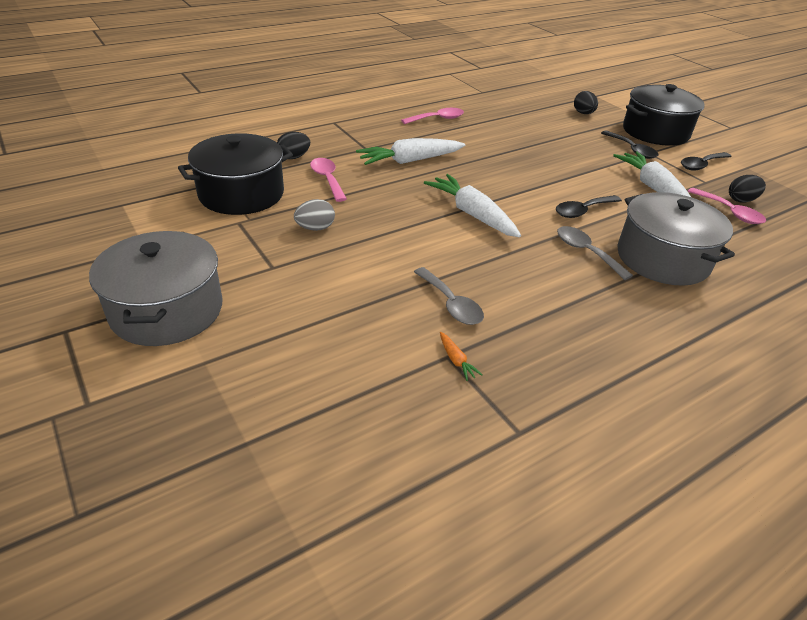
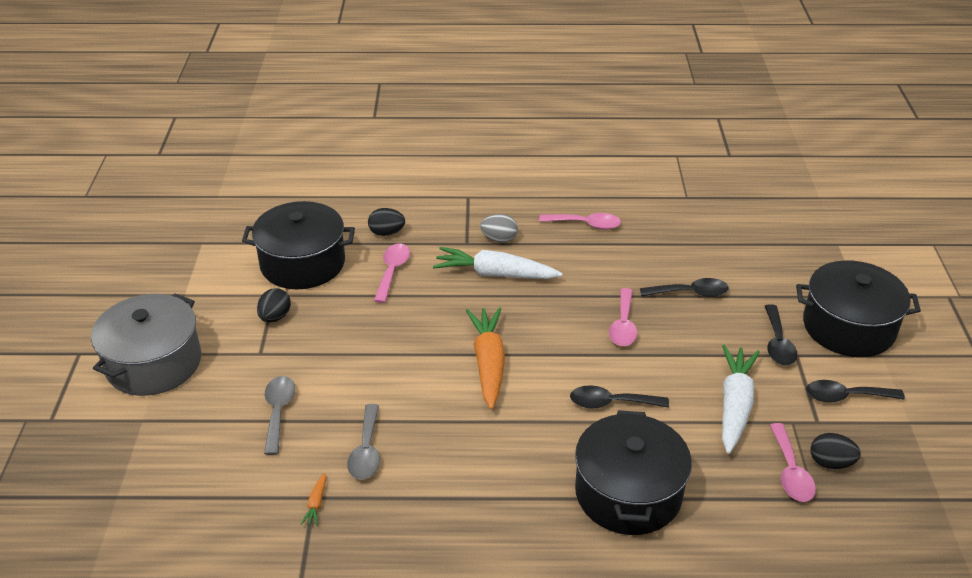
camera: 35 degrees right, 0 degrees up
(315, 228) = (330, 325): grey egg -> grey egg (499, 239)
(472, 214) = (488, 363): white carrot -> orange carrot
(533, 166) = (623, 325): none -> pink spoon
(549, 138) = (690, 293): none -> black spoon
(583, 113) = (783, 268): black egg -> black egg (275, 317)
(586, 252) = (554, 451): grey spoon -> grey spoon (278, 411)
(662, 259) = (628, 493): grey pot -> black pot

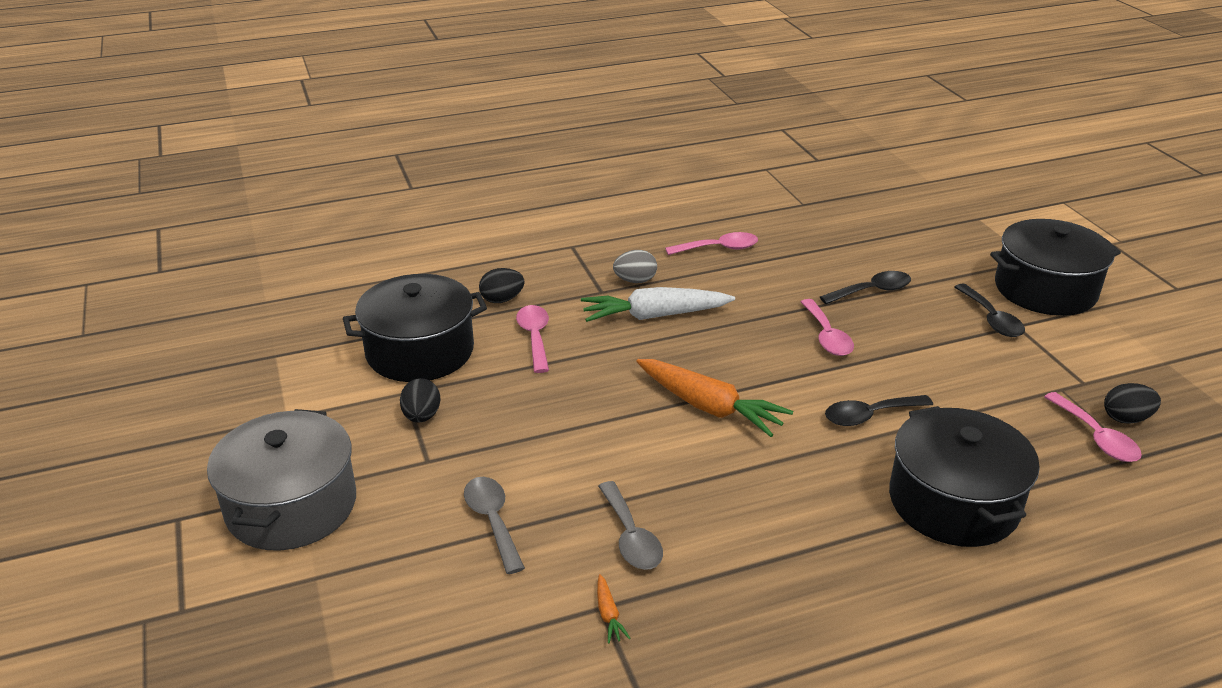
camera: 20 degrees left, 5 degrees down
(488, 363) = (709, 407): orange carrot -> orange carrot turned 150 degrees clockwise
(734, 405) = (994, 387): white carrot -> none
(845, 396) = (1091, 353): black spoon -> none

